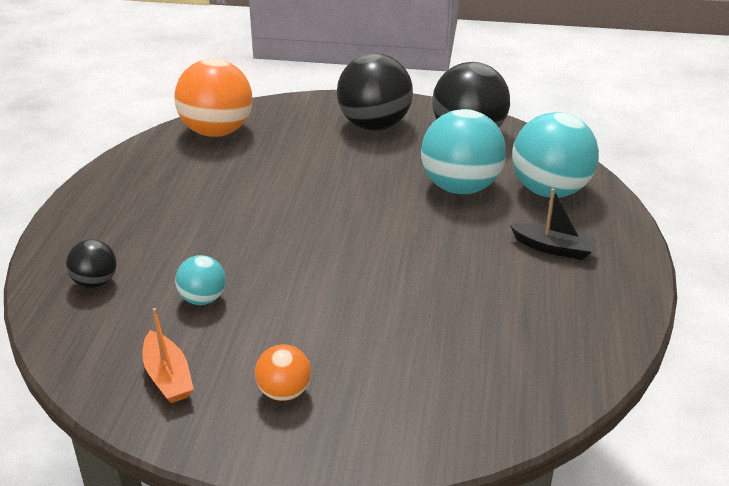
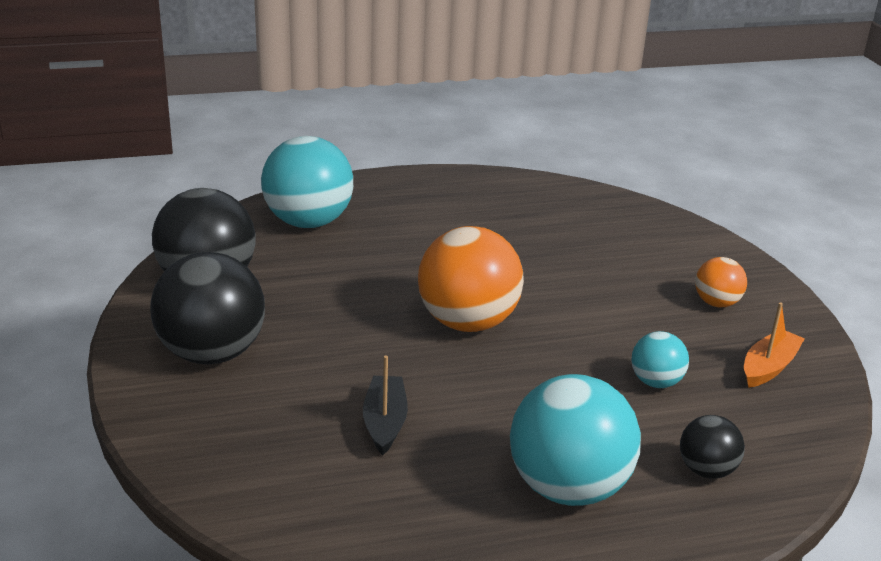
camera: 115 degrees left, 5 degrees down
(217, 131) = (297, 497): orange ball -> orange ball (467, 323)
(460, 187) = (333, 270): turquoise ball -> turquoise ball (568, 488)
(553, 248) = (410, 212): black boat -> black boat (385, 422)

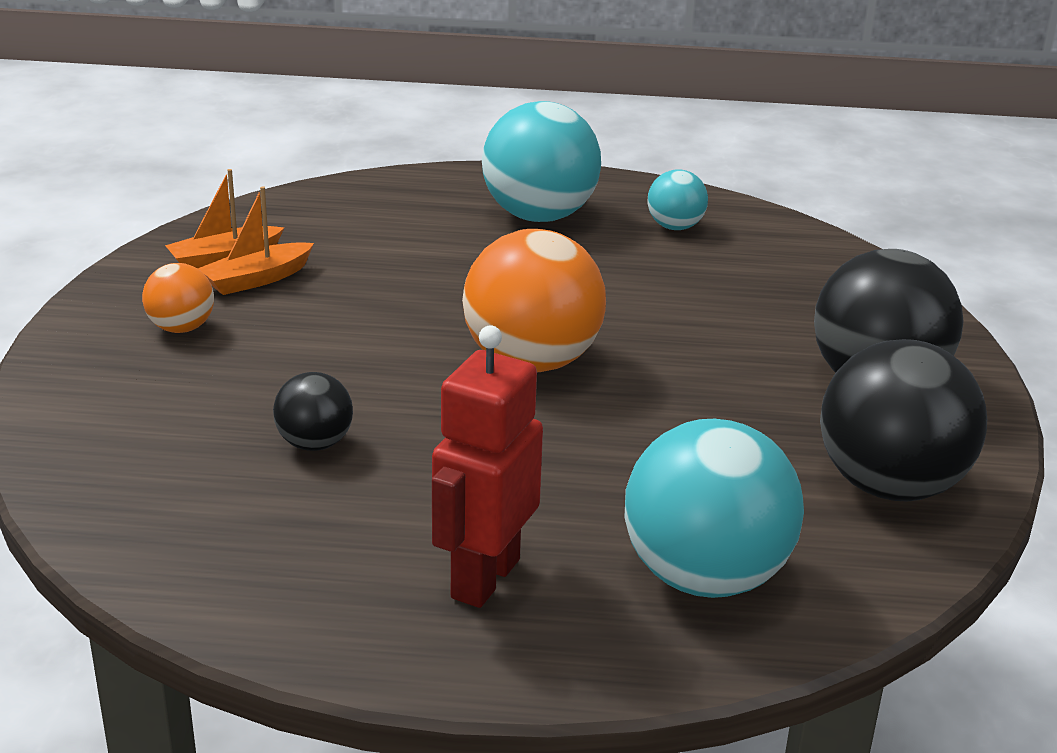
camera: 160 degrees left, 0 degrees up
(385, 422) = (686, 286): black boat -> none
(415, 206) = (484, 578): none -> red robot
(656, 382) = (367, 268): turquoise ball -> turquoise ball (675, 227)
(706, 470) = (402, 206): black ball -> black ball (315, 444)
(721, 353) = (257, 279): none -> orange boat

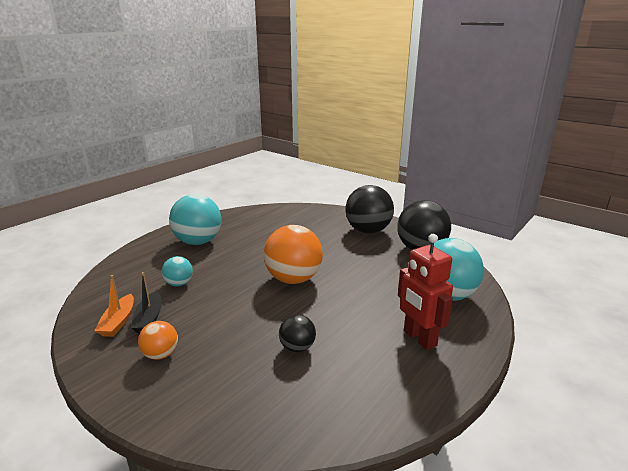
camera: 55 degrees left, 5 degrees down
(257, 279) = (149, 319): orange boat -> black boat
(675, 227) = (242, 223): turquoise ball -> turquoise ball (179, 284)

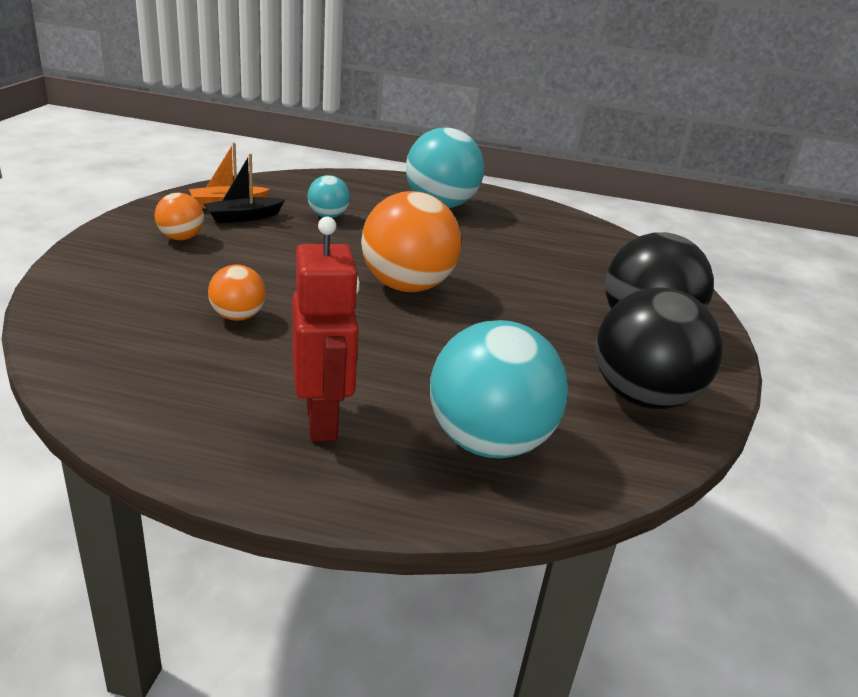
camera: 60 degrees right, 5 degrees up
(297, 347) = (238, 317): black ball -> orange ball
(419, 338) = (322, 421): red robot -> red robot turned 135 degrees clockwise

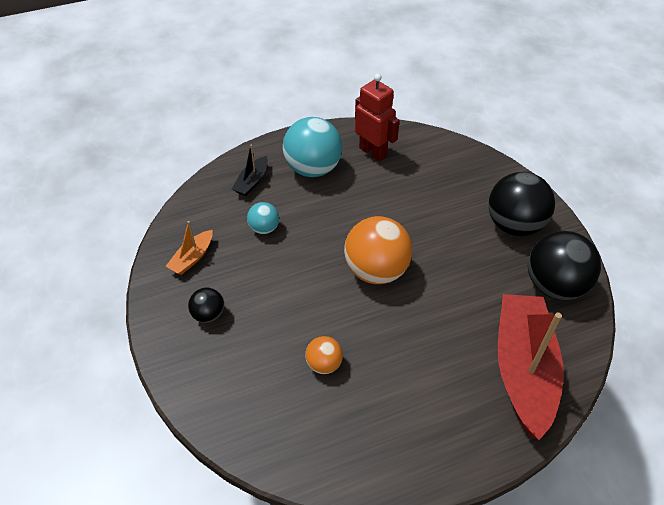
camera: 30 degrees left, 20 degrees up
(181, 238) = (209, 315): orange ball -> black ball
(243, 217) = (218, 265): black boat -> black boat (252, 182)
(322, 421) = (446, 411): red robot -> red robot (373, 152)
(488, 442) = (523, 369): turquoise ball -> red boat

